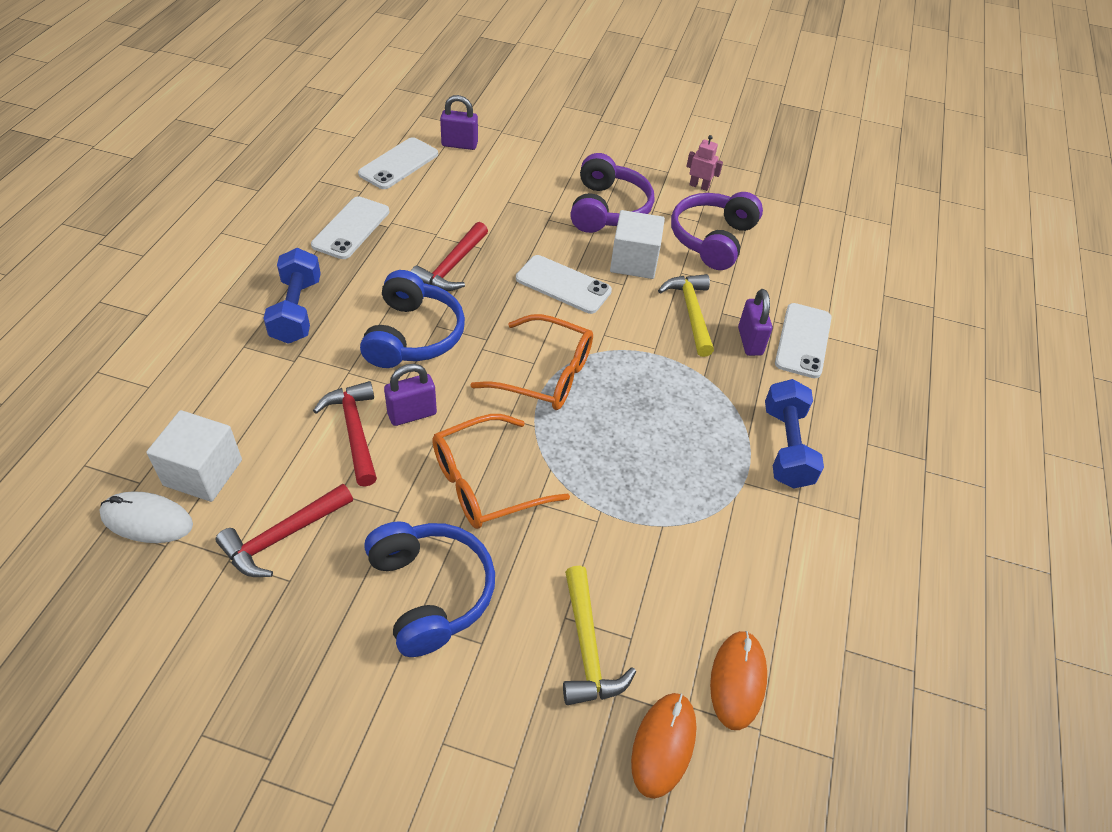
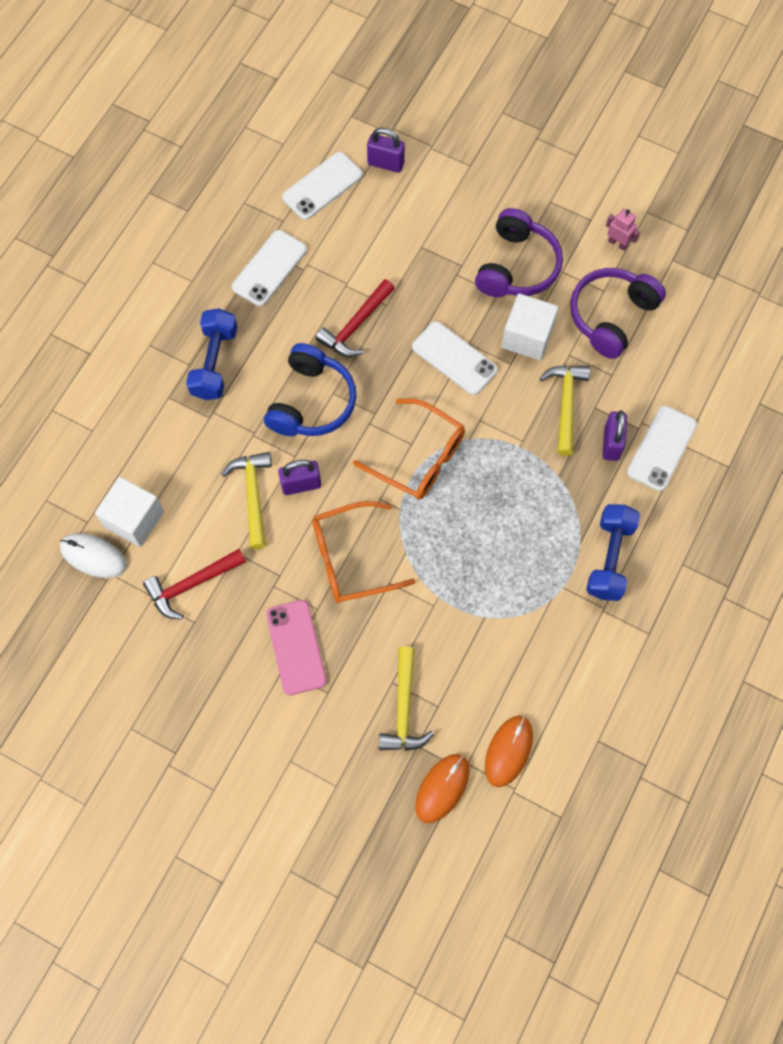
camera: 15 degrees right, 20 degrees up
(354, 431) = (253, 495): red hammer -> yellow hammer
(430, 592) = (296, 647): blue headphones -> pink phone

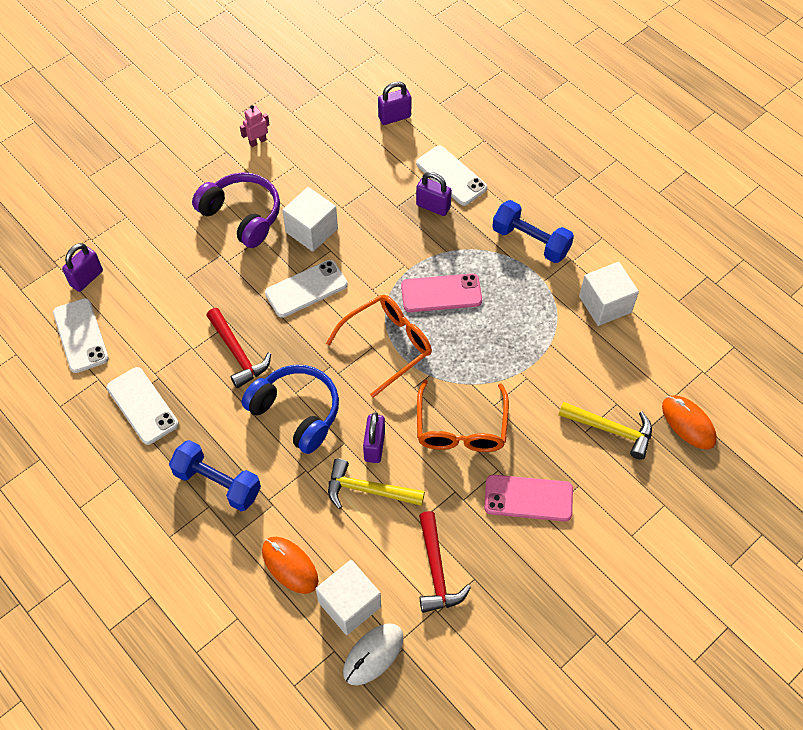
camera: 70 degrees left, 10 degrees down
(503, 488) = (441, 293): none -> pink phone
(508, 751) = (670, 365): orange mouse -> orange mouse (290, 565)
(559, 661) = (605, 304): none -> white cube
(565, 404) = (385, 225): yellow hammer -> none
(611, 316) = (321, 168): purple headphones -> none
(716, 363) = (394, 117): none -> purple padlock

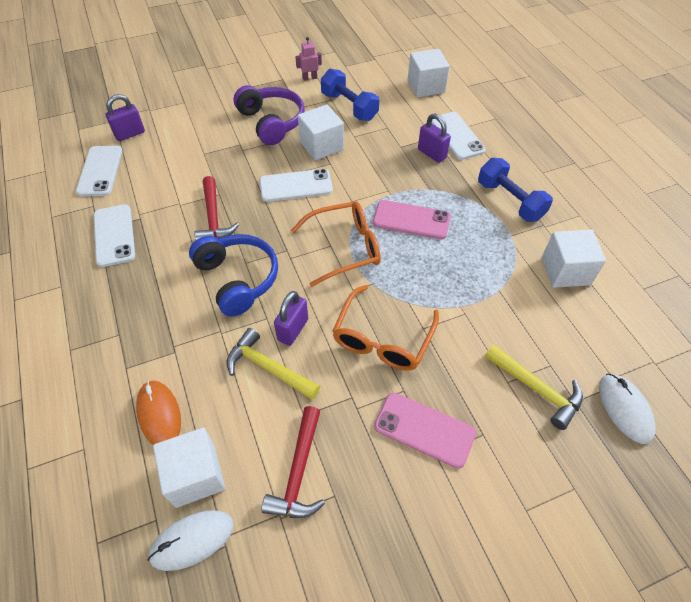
camera: 20 degrees right, 5 degrees down
(218, 483) = (138, 317): blue dumbbell -> blue dumbbell (349, 106)
(394, 117) = (426, 86): purple padlock -> white cube
(688, 423) = (624, 409): orange mouse -> white mouse

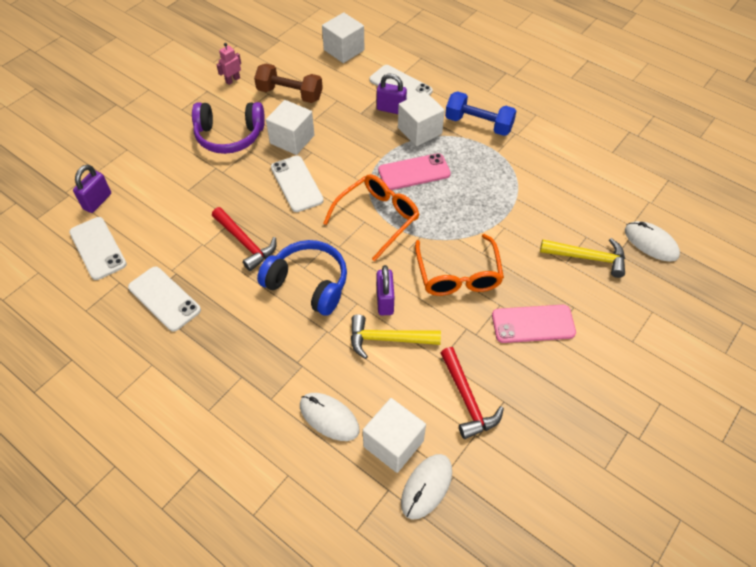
camera: 30 degrees left, 0 degrees up
(159, 414) = (329, 417): orange mouse -> white mouse
(271, 122) = (229, 136): purple headphones -> purple headphones turned 150 degrees clockwise
(296, 186) = (296, 184): white phone -> white phone turned 75 degrees counterclockwise
(349, 106) = (290, 94): blue dumbbell -> brown dumbbell
(565, 271) = (553, 162): white cube -> white cube (419, 131)

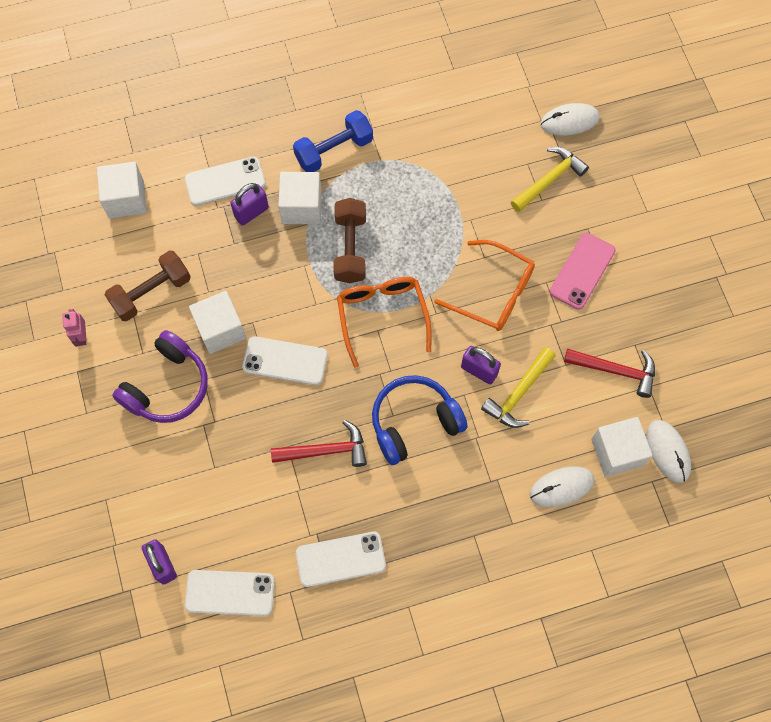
camera: 55 degrees left, 15 degrees up
(414, 172) = (350, 248): pink phone -> brown dumbbell

